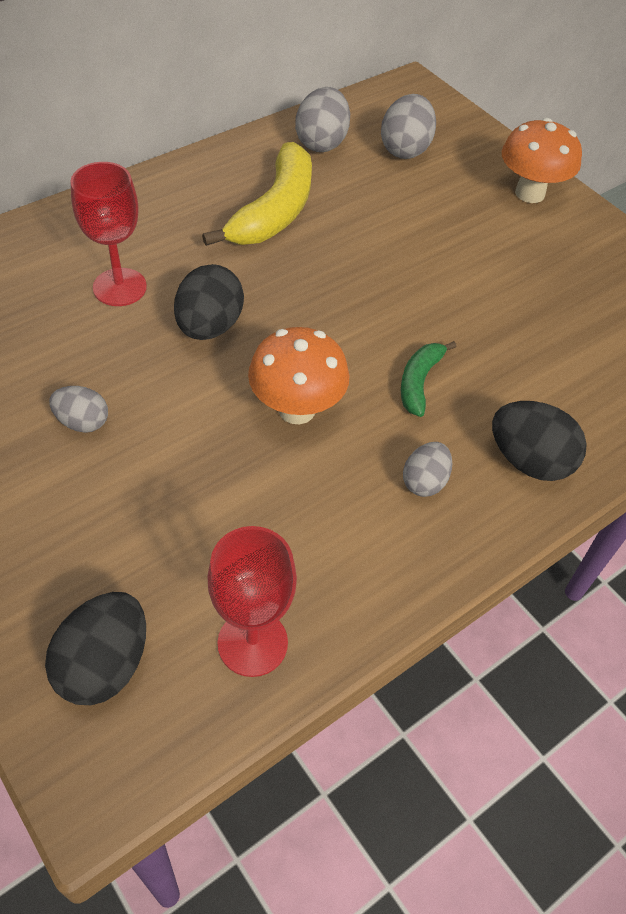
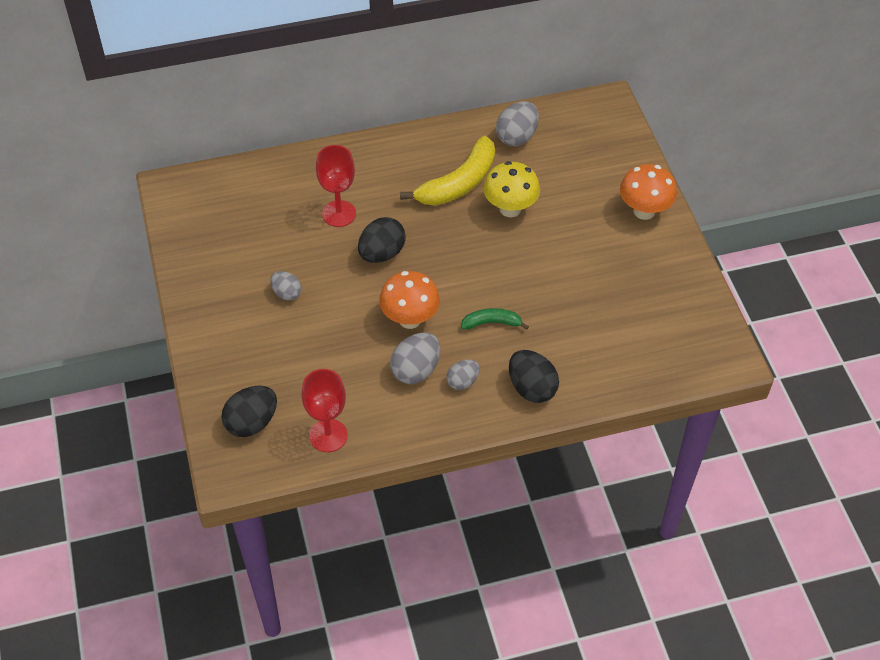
camera: 25 degrees right, 0 degrees up
(360, 227) = (510, 209): none -> yellow mushroom
(405, 149) = (573, 155): grey egg -> grey egg (416, 370)
(419, 382) = (492, 323): green banana -> green banana turned 45 degrees clockwise

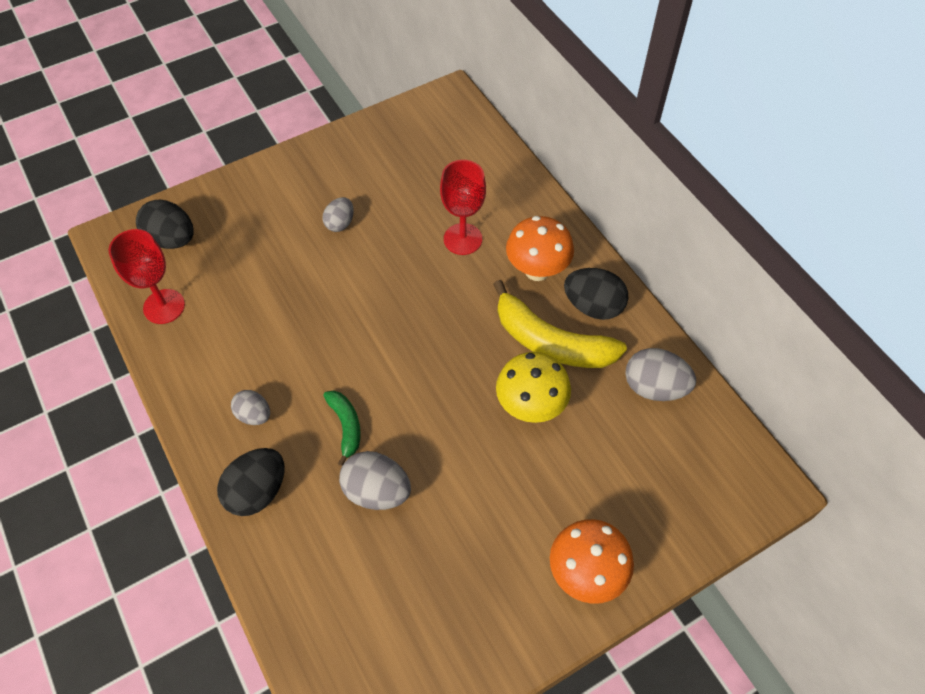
camera: 75 degrees right, 5 degrees up
(382, 253) = (418, 292): black egg -> black egg (593, 306)
(410, 319) = (332, 341): orange mushroom -> orange mushroom (537, 270)
(416, 370) = (262, 365): grey egg -> grey egg (377, 491)

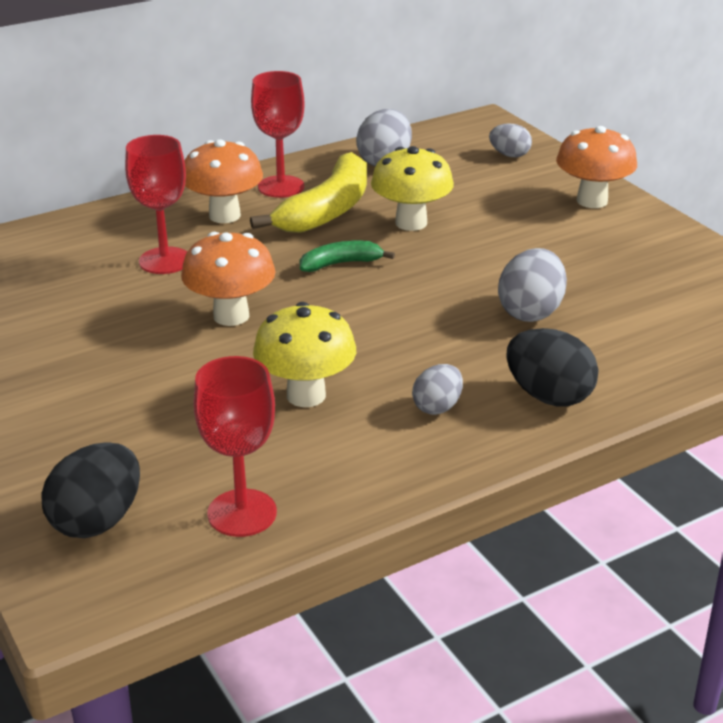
camera: 90 degrees left, 25 degrees down
(278, 335) = (306, 395): none -> yellow mushroom
(340, 223) = (110, 353): grey egg -> grey egg (509, 155)
(346, 426) = (447, 335): green banana -> green banana (341, 264)
(382, 286) = (231, 316): none -> orange mushroom
(593, 306) = (281, 187): black egg -> red goblet

